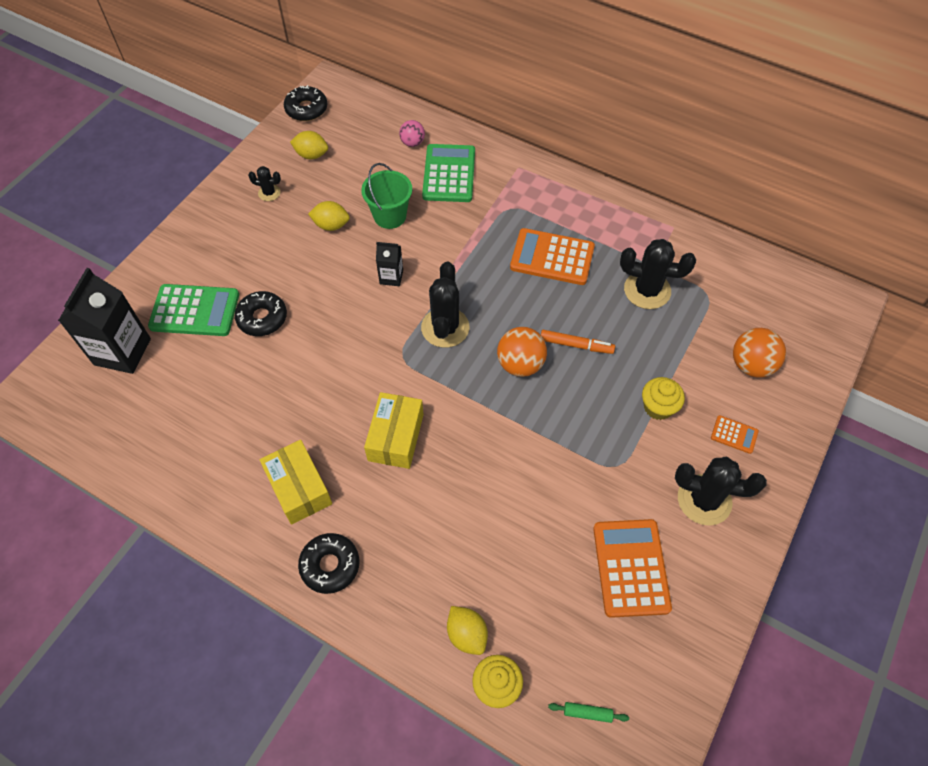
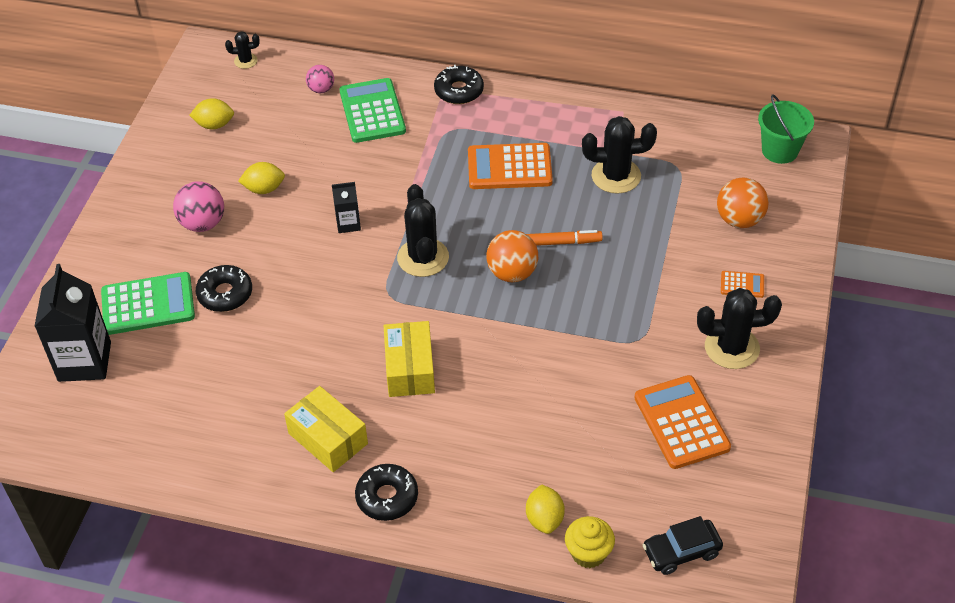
camera: 15 degrees left, 10 degrees down
(268, 245) = (203, 223): none -> pink ball
(269, 193) = (182, 172): black cactus -> black cactus (245, 61)
(306, 109) = (190, 80): black donut -> black donut (459, 91)
(390, 216) = (324, 166): green bucket -> green bucket (780, 150)
(467, 634) = (544, 519): yellow lemon -> yellow lemon turned 45 degrees clockwise
(587, 713) = (681, 552): green rolling pin -> black car
(658, 407) = (661, 278): yellow cupcake -> none

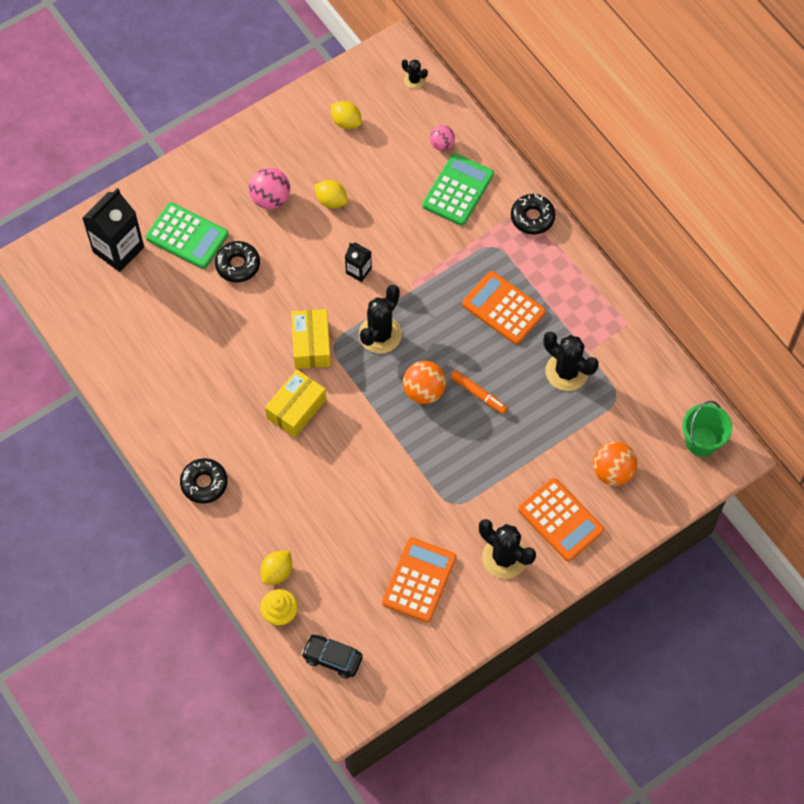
camera: 40 degrees right, 15 degrees up
(328, 438) = (206, 417): yellow box -> yellow box (311, 344)
(742, 285) = (560, 520): orange calculator -> orange calculator, size x2.09

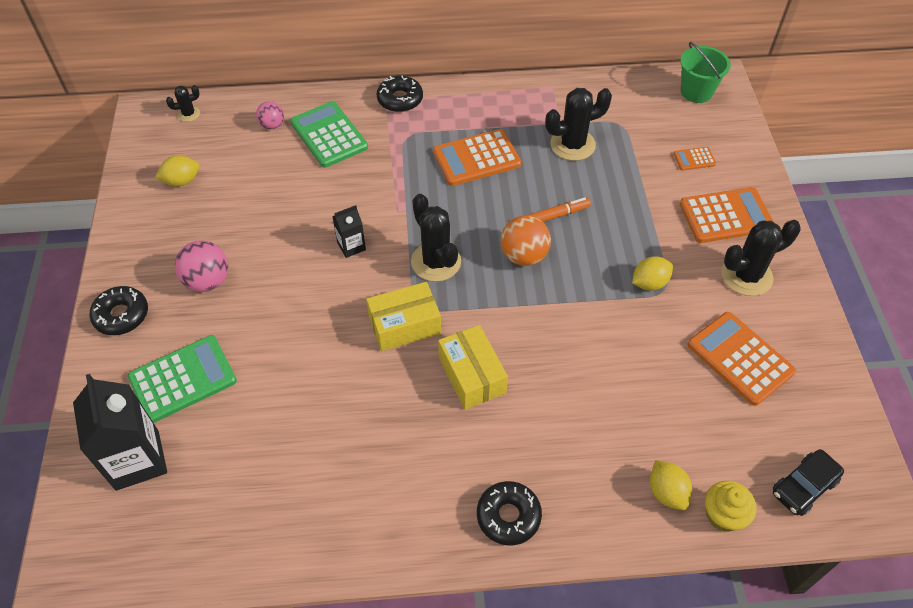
camera: 60 degrees left, 10 degrees down
(237, 265) = (258, 347): black donut -> black donut (121, 315)
(311, 344) = (404, 325): yellow box -> yellow box turned 45 degrees counterclockwise
(331, 201) = (255, 232): yellow lemon -> yellow lemon (649, 283)
(612, 471) = (694, 159): orange ball -> orange calculator

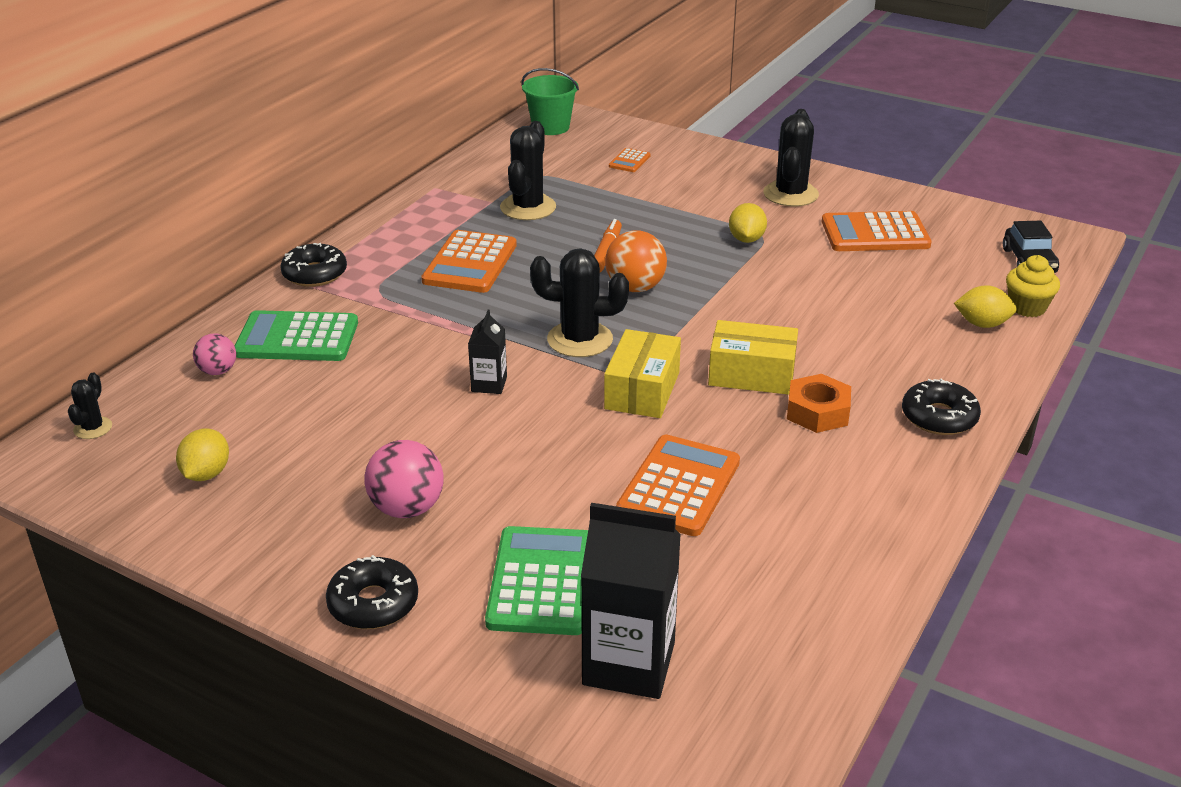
camera: 55 degrees left, 20 degrees down
(456, 436) = (817, 412): none -> orange nut
(726, 216) = (714, 175): orange calculator -> orange calculator (679, 486)

